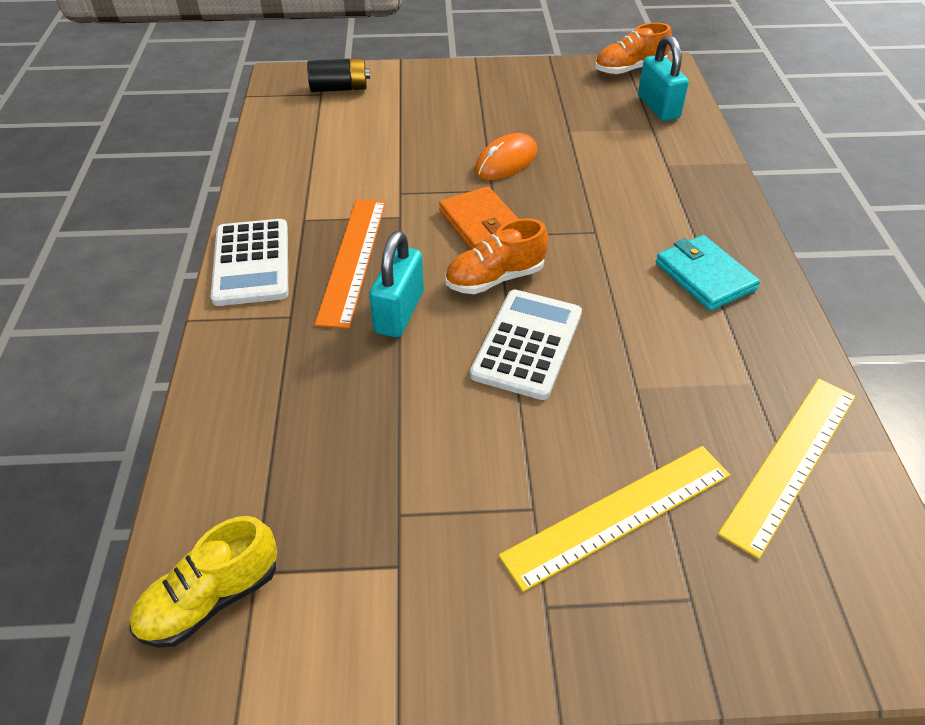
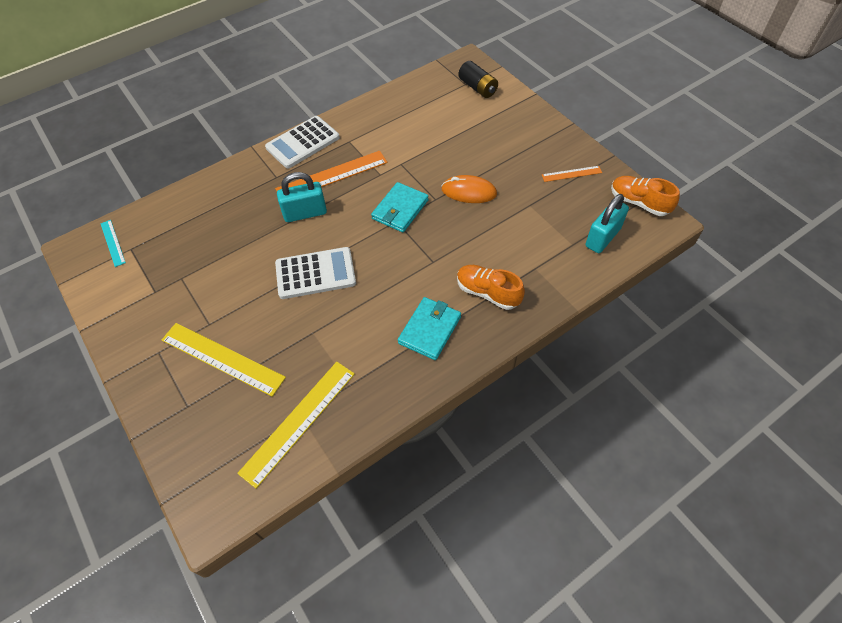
camera: 60 degrees right, 10 degrees up
(211, 599) = (112, 243): yellow shoe -> turquoise ruler
(481, 224) = (400, 209): orange wallet -> turquoise wallet
(495, 278) = (357, 237): orange shoe -> orange shoe (488, 293)
(549, 88) = (571, 174): none -> orange ruler
(790, 461) = (298, 421): yellow ruler -> yellow ruler turned 60 degrees counterclockwise

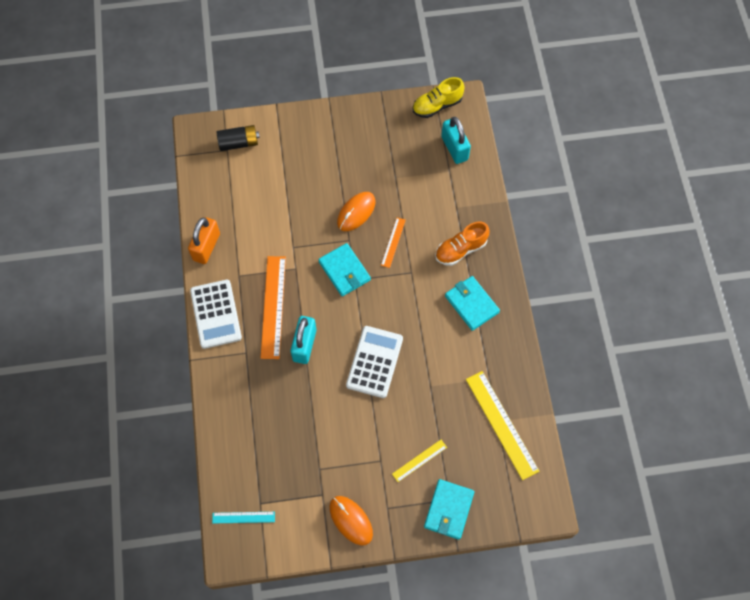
camera: 65 degrees left, 10 degrees up
(134, 326) = (351, 520): none -> orange mouse
(174, 411) = (449, 510): none -> turquoise wallet
(222, 358) = (419, 460): yellow ruler -> yellow ruler, size x0.52
(363, 110) = (206, 247): none -> orange padlock
(571, 174) = (382, 131): orange ruler -> orange ruler (393, 242)
(639, 203) = (437, 105): orange shoe -> yellow shoe

